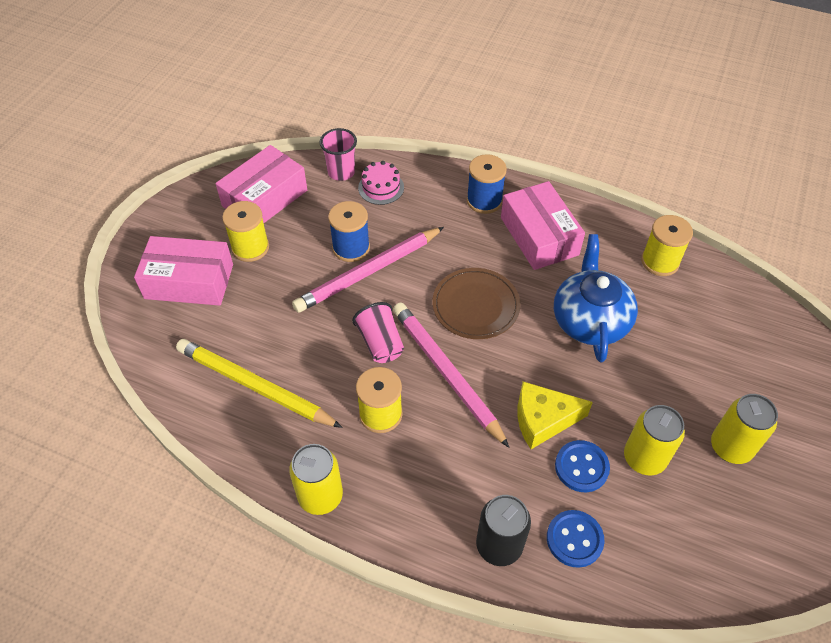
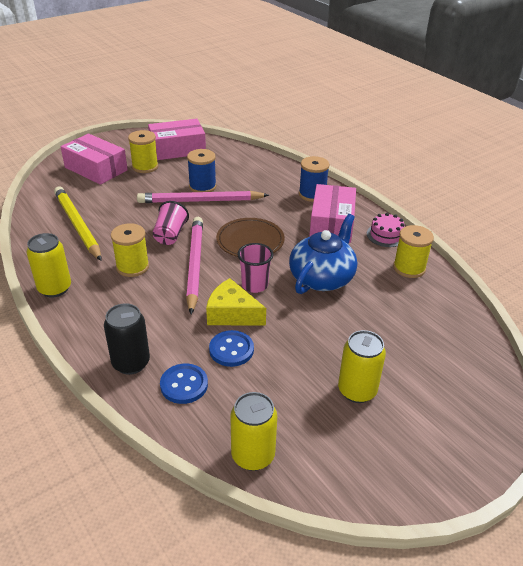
camera: 30 degrees right, 15 degrees down
(341, 172) = (235, 152): pink cup -> pink cup (254, 285)
(381, 187) = (251, 167): pink cake -> pink cake (386, 235)
(644, 458) = (282, 366): yellow can -> yellow can (253, 455)

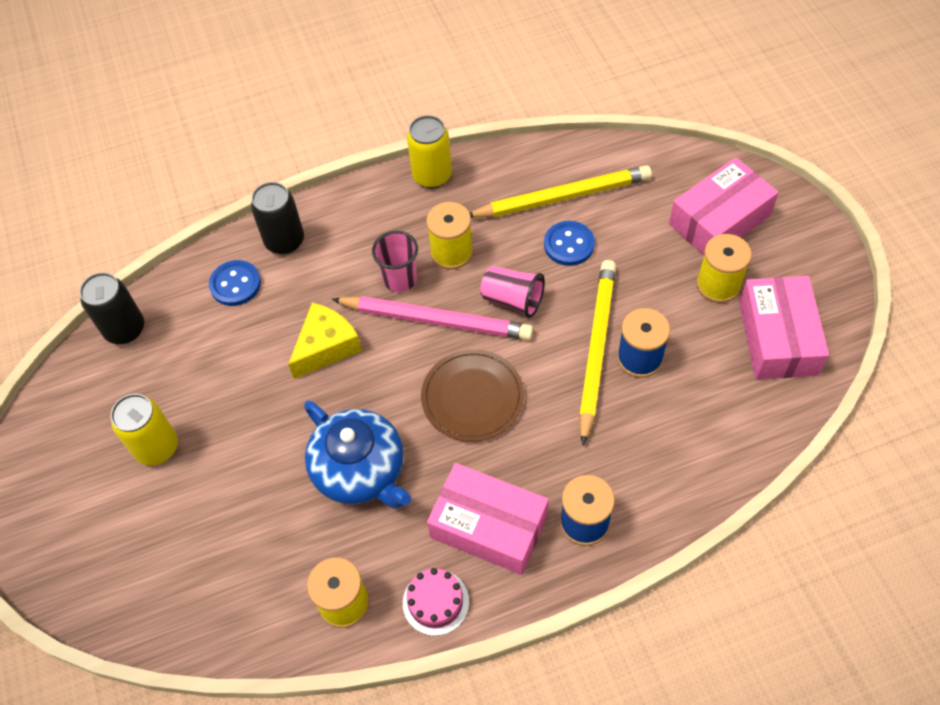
camera: 110 degrees right, 20 degrees up
(200, 201) = (596, 349): pink pencil -> yellow pencil
(231, 350) = (267, 335): blue button -> blue button (569, 245)
(253, 455) = (125, 329): yellow can -> black can
(254, 285) = (372, 382): pink cup -> pink cup (400, 279)

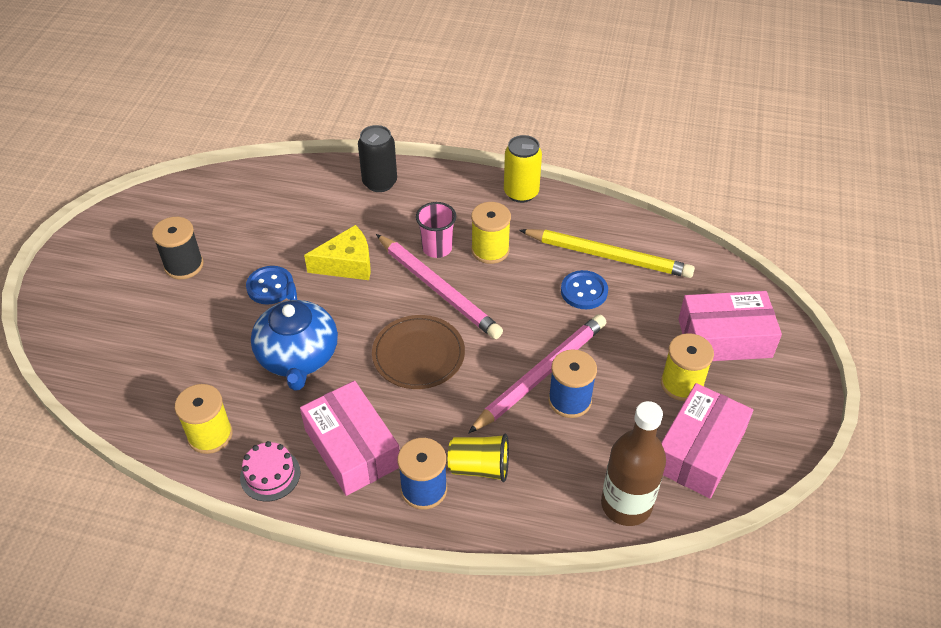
camera: 30 degrees right, 10 degrees down
(125, 329) = (229, 183): black can -> none
(157, 447) = (184, 265): yellow can -> black spool
(235, 284) = (323, 192): blue button -> blue button (270, 286)
(513, 300) = (507, 306): pink cup -> none
(596, 349) = (541, 374): yellow pencil -> pink pencil
(615, 470) = (479, 467): none -> yellow cup
(759, 424) = (626, 505): none -> brown bottle

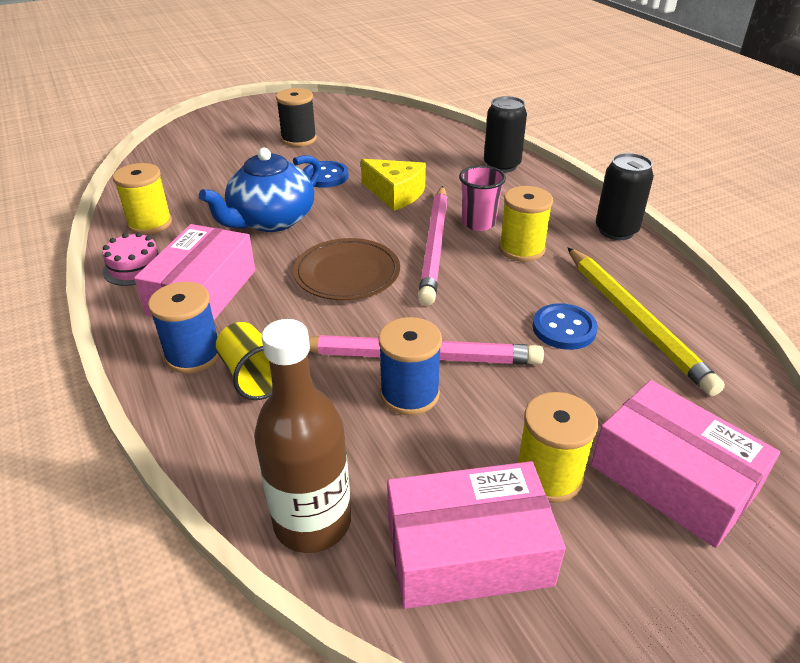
camera: 50 degrees right, 10 degrees down
(521, 193) = (616, 231): yellow can -> black can

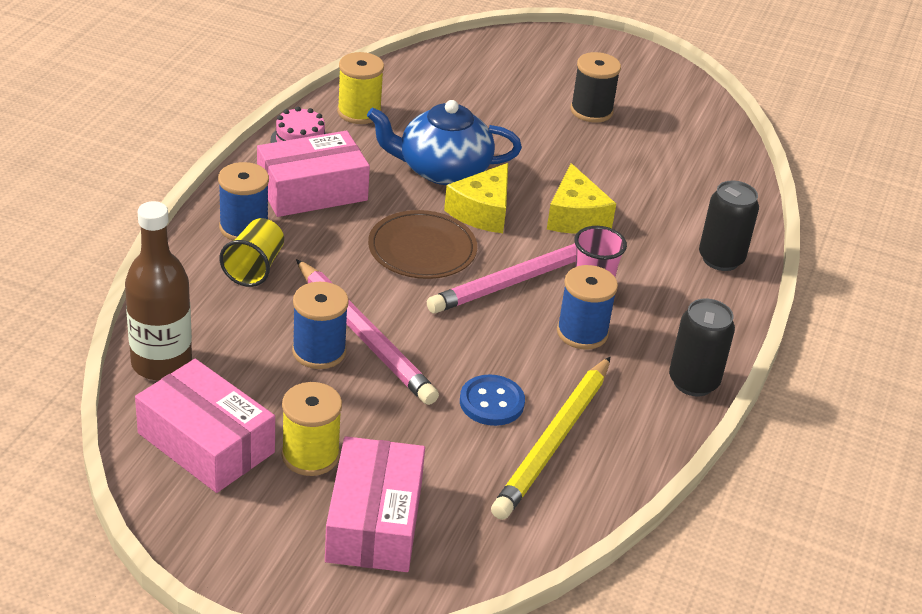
camera: 45 degrees right, 0 degrees up
(325, 176) = (549, 161): blue button -> none
(340, 226) = (482, 211): none -> yellow cheese
(521, 249) = (582, 332): yellow spool -> blue spool

